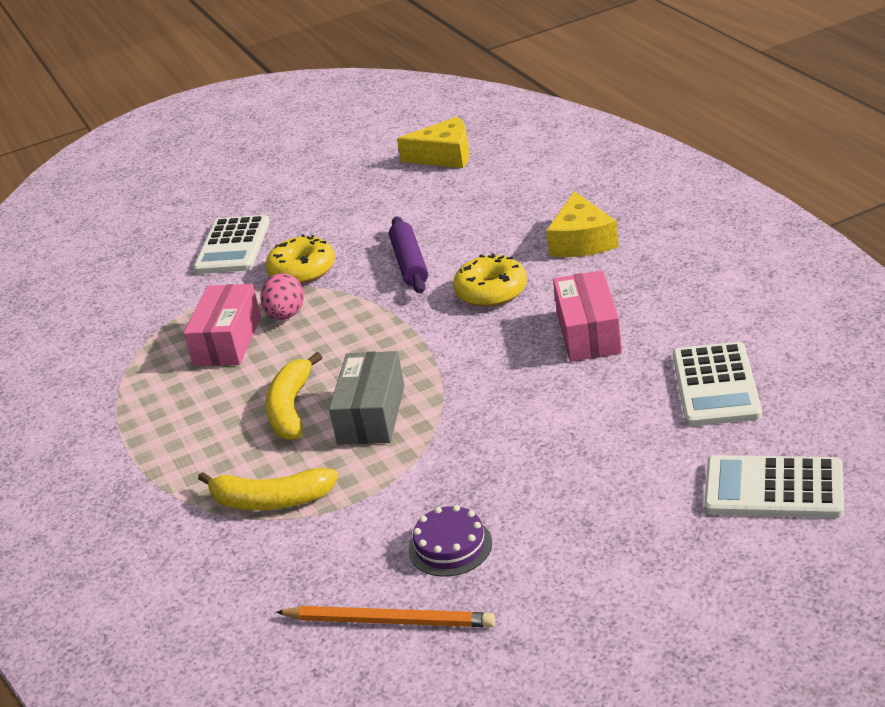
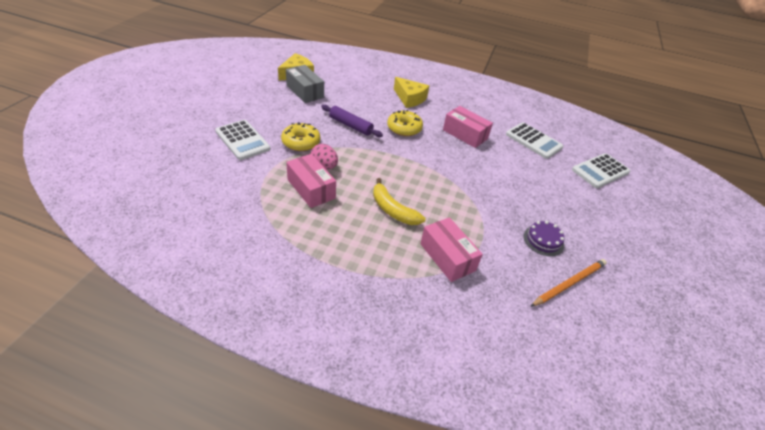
camera: 55 degrees left, 10 degrees up
(270, 501) = (447, 257): yellow banana -> pink box
(371, 414) = (432, 198): grey box -> grey box (305, 91)

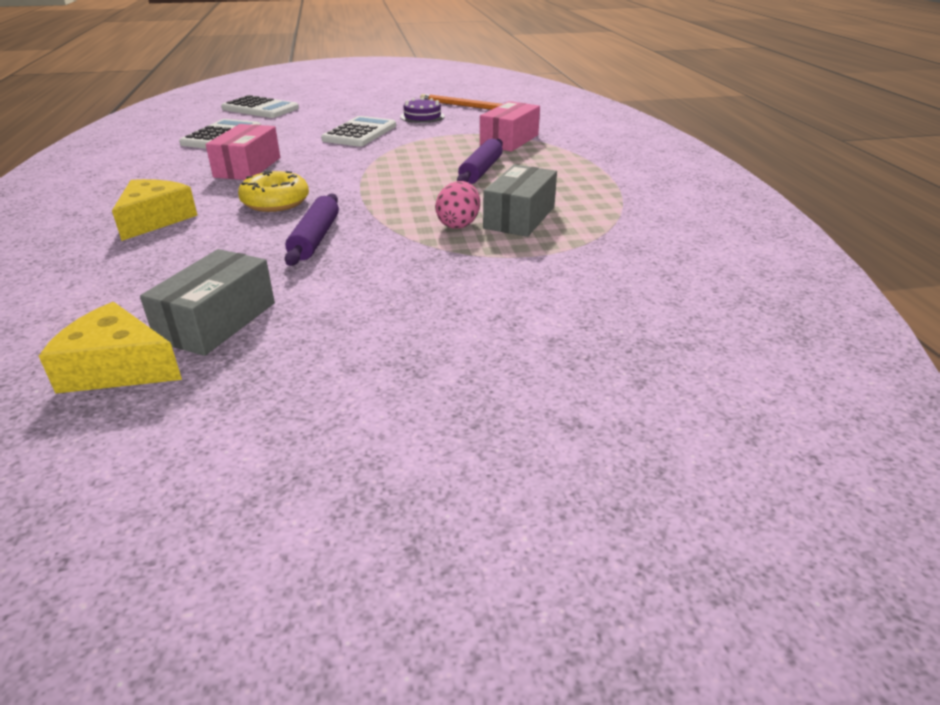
camera: 115 degrees left, 10 degrees down
(242, 140) = (492, 309): white calculator -> white calculator (360, 133)
(301, 142) = (422, 259): yellow donut -> none
(311, 189) = (519, 217): pink box -> grey box
(392, 210) = (481, 171): yellow banana -> purple rolling pin

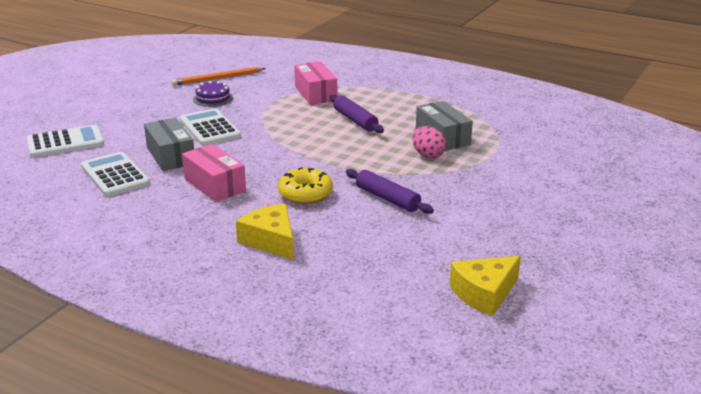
camera: 50 degrees left, 5 degrees down
(217, 321) = (463, 254): grey box -> grey box (170, 156)

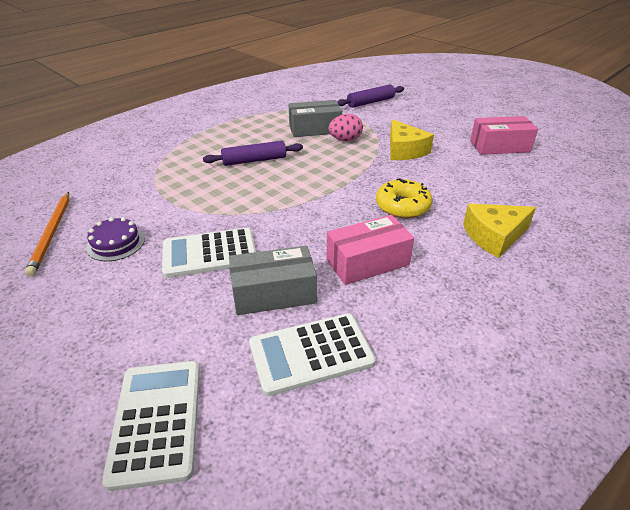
camera: 75 degrees left, 10 degrees up
(315, 93) = (170, 172): pink box -> pink box (499, 146)
(387, 198) = (419, 168): purple rolling pin -> purple rolling pin (370, 102)
(484, 293) = (562, 155): yellow cheese -> yellow cheese (404, 150)

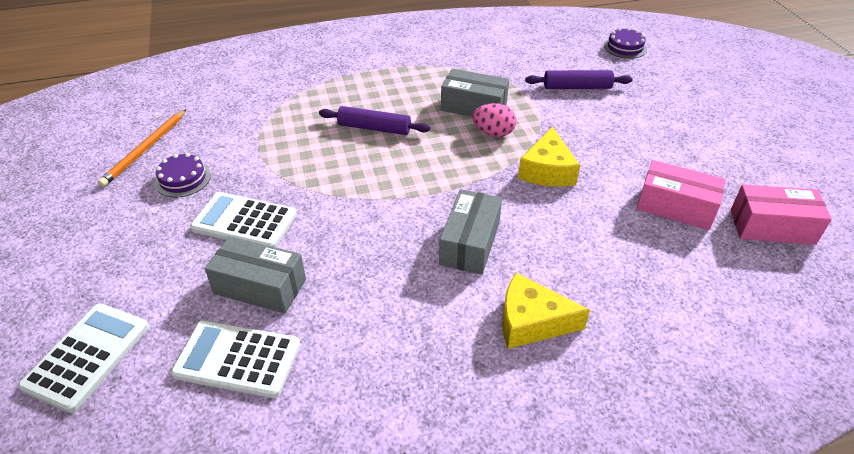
camera: 30 degrees right, 5 degrees up
(367, 262) = (370, 292): pink box -> pink box (772, 227)
(376, 76) = (625, 47): none -> purple cake
(402, 206) = (470, 243): yellow donut -> grey box

